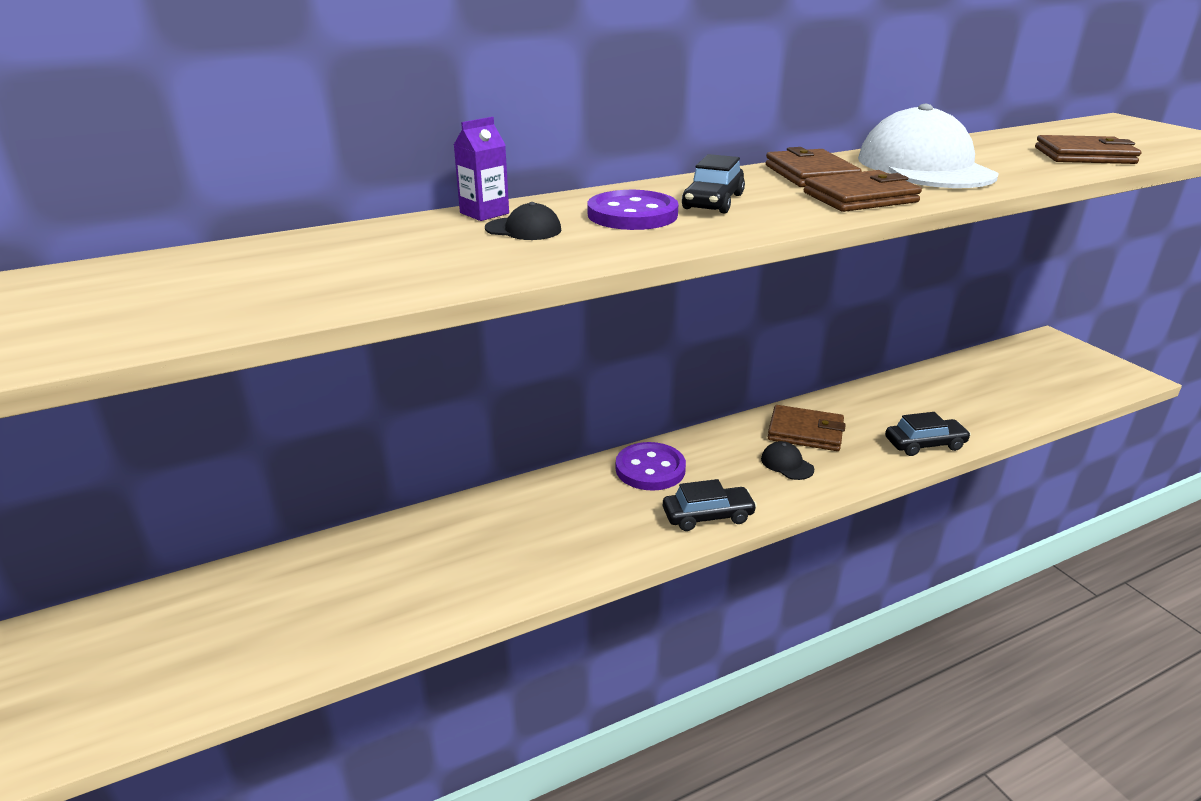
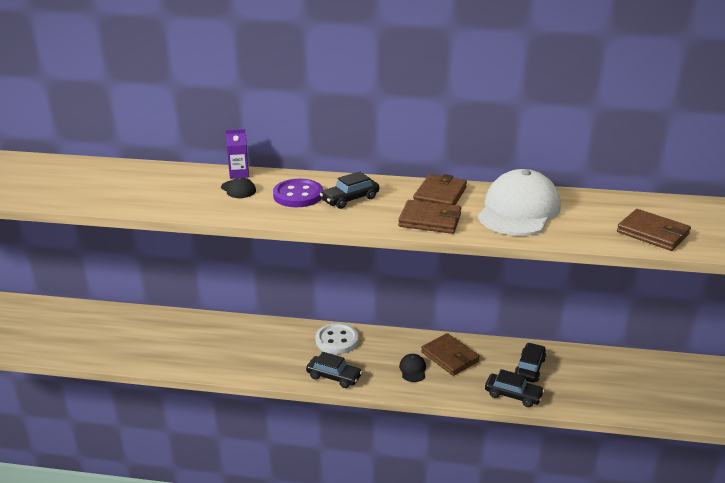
camera: 35 degrees right, 0 degrees up
(650, 469) = (337, 340): purple button -> white button
(898, 409) = (530, 368): none -> black car

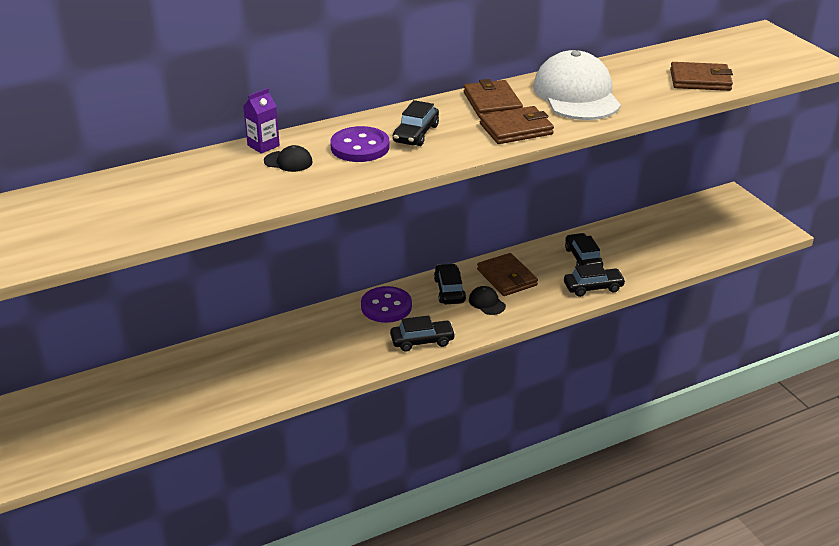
camera: 35 degrees left, 5 degrees up
(337, 340) = (386, 306): white button -> purple button
(395, 348) = (449, 290): none -> black car
(449, 357) = (507, 277): brown wallet -> brown wallet turned 45 degrees clockwise

